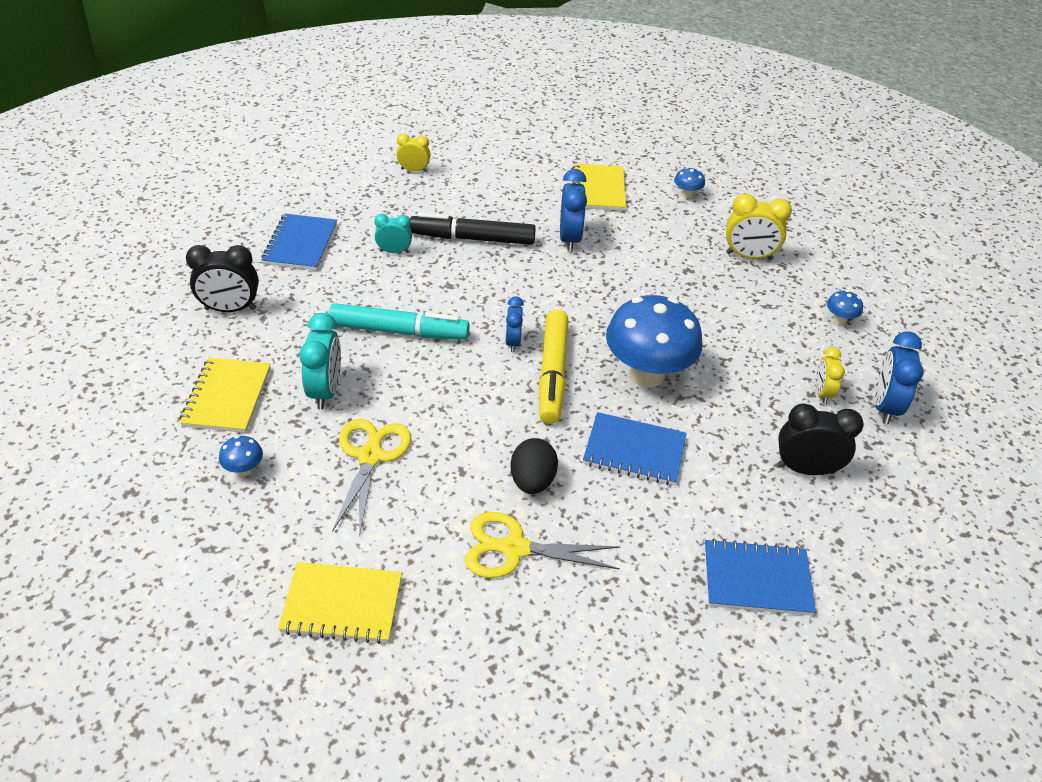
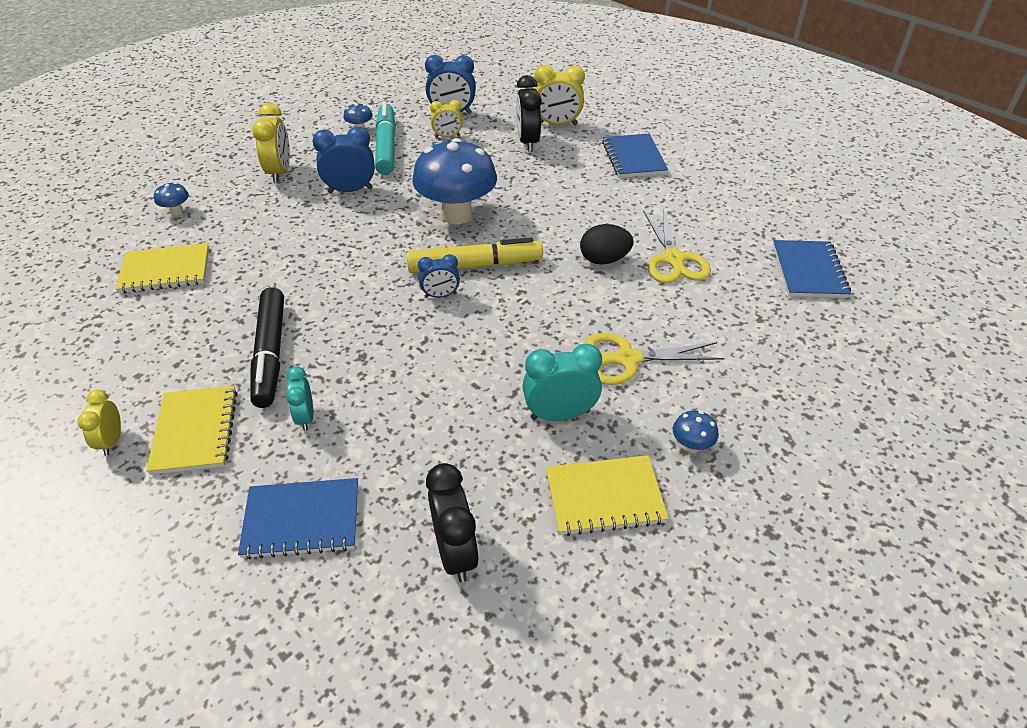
camera: 100 degrees left, 0 degrees up
(342, 604) = (781, 338): yellow notebook -> yellow notebook (195, 431)
(399, 331) = (450, 379): turquoise marker -> turquoise marker (386, 146)
(569, 239) = (263, 280): blue clock -> blue clock (350, 190)
(634, 451) = (547, 214): blue notebook -> blue notebook (808, 271)
(856, 513) = (557, 124): none -> yellow clock

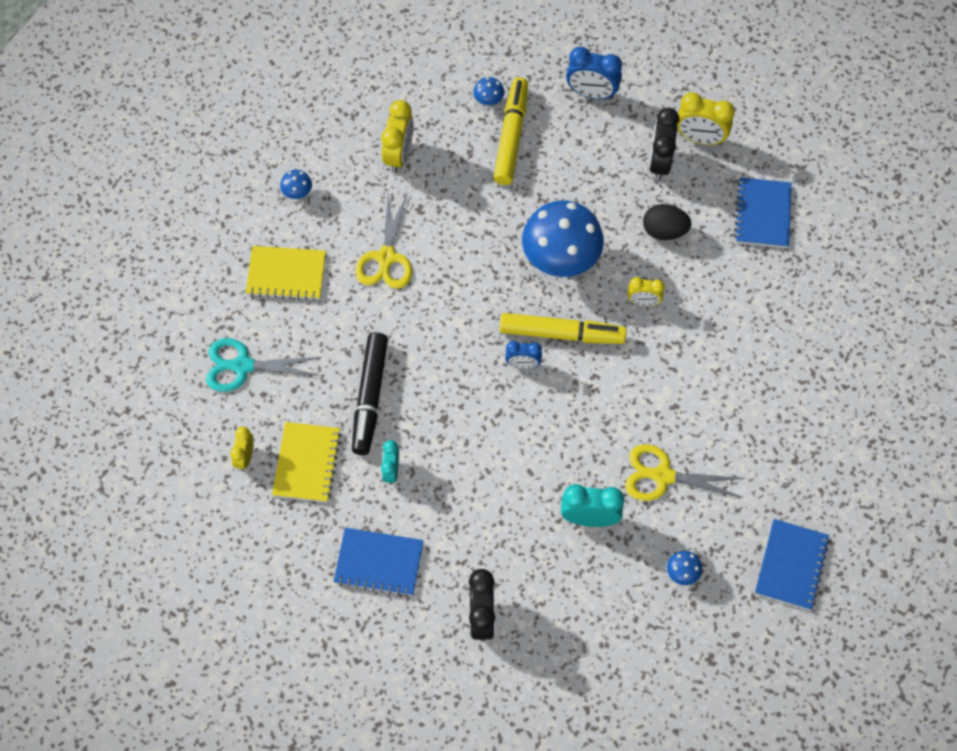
camera: 15 degrees right, 20 degrees up
(112, 354) = (243, 366): none -> turquoise scissors
(350, 190) = (464, 199): blue clock -> none
(386, 146) = (511, 136): turquoise marker -> yellow marker
(447, 136) = (578, 133): yellow clock -> yellow clock (643, 301)
(604, 260) = (682, 355): black egg -> black egg (664, 231)
(604, 497) = (600, 600): yellow notebook -> none
(673, 259) = (747, 369): yellow scissors -> yellow scissors (386, 257)
(808, 271) = (867, 415): blue notebook -> blue notebook (791, 565)

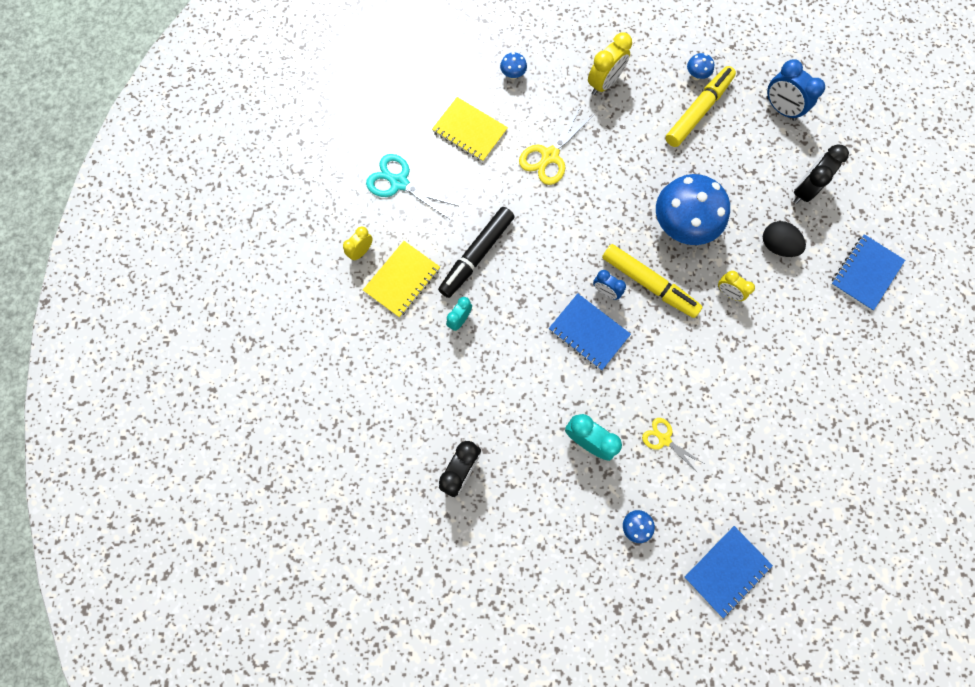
camera: 30 degrees right, 10 degrees up
(379, 563) = (410, 384): blue notebook -> blue notebook (588, 332)
(663, 476) = (664, 439): yellow scissors -> yellow scissors, size x0.62
(700, 138) = (848, 187): yellow clock -> none

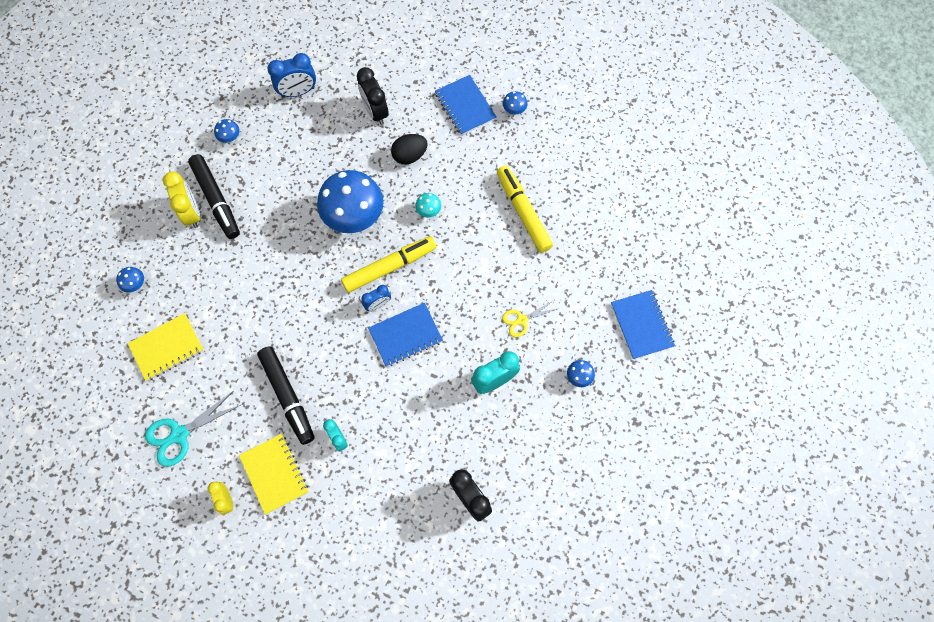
camera: 65 degrees left, 5 degrees down
(550, 156) = (232, 290): yellow scissors -> none
(628, 97) = (216, 200): none -> black marker
(698, 111) = (263, 153): yellow marker -> yellow marker (523, 212)
(728, 292) = (428, 211): yellow clock -> turquoise mushroom
(892, 325) = (514, 110): none -> blue mushroom

